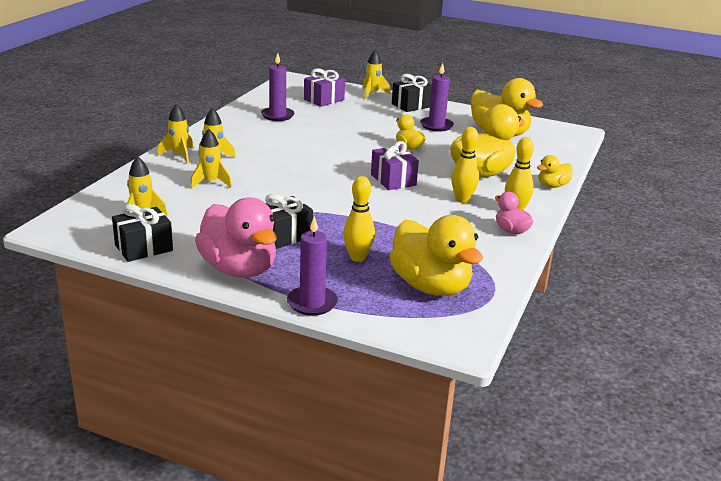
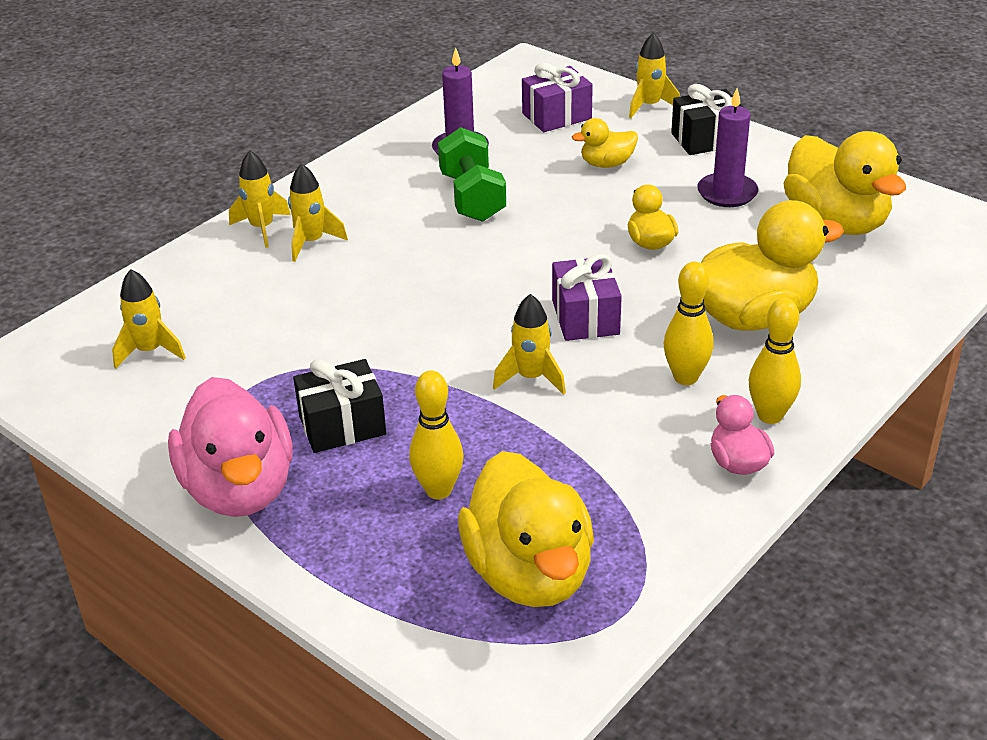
camera: 20 degrees right, 10 degrees up
(143, 248) = (119, 424): black gift -> none
(211, 183) = (283, 294): yellow rocket -> yellow rocket (531, 378)
(297, 135) = (472, 197): none -> green dumbbell
(312, 303) = (317, 580): purple candle -> none
(552, 186) = (872, 361): yellow duck -> yellow duck (606, 164)

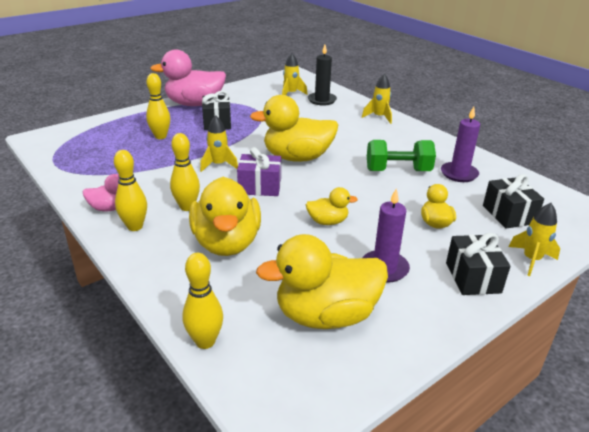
camera: 100 degrees right, 5 degrees down
(184, 304) = (322, 100): none -> black candle
(312, 242) = (362, 127): yellow rocket -> none
(529, 573) = (96, 148): yellow duck -> yellow duck (297, 157)
(556, 116) = (508, 214): purple gift -> black gift
(936, 292) = (205, 341): none -> yellow bowling pin

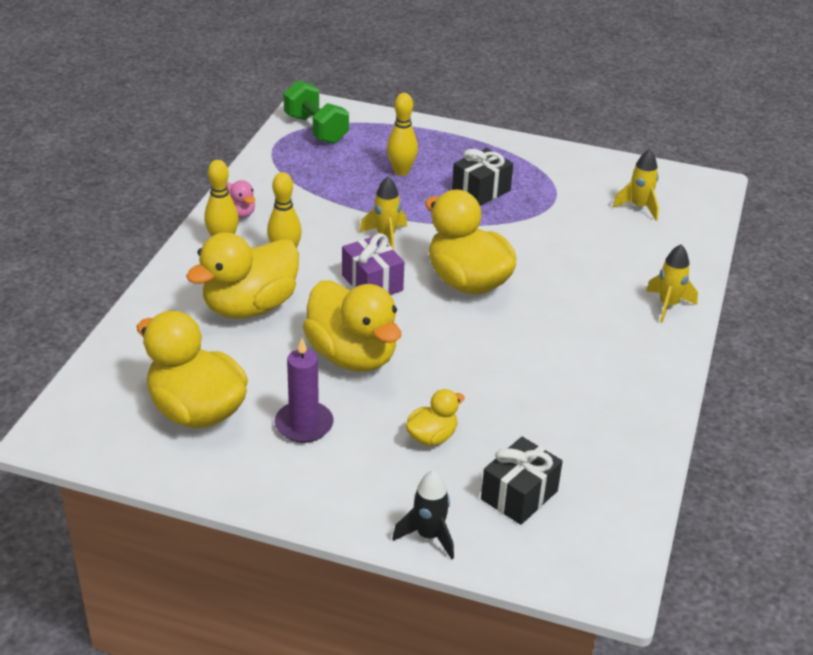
camera: 55 degrees right, 5 degrees up
(194, 104) = (507, 153): pink duck -> none
(205, 341) = (107, 356): yellow bowling pin -> none
(322, 100) = (655, 239): black candle -> none
(327, 221) = (352, 356): yellow duck -> yellow duck, size x2.03
(398, 171) = (528, 370): green dumbbell -> green dumbbell (316, 129)
(459, 174) = (581, 425): purple candle -> none
(472, 277) = (347, 495): black gift -> none
(531, 260) = (429, 536): yellow rocket -> black rocket

